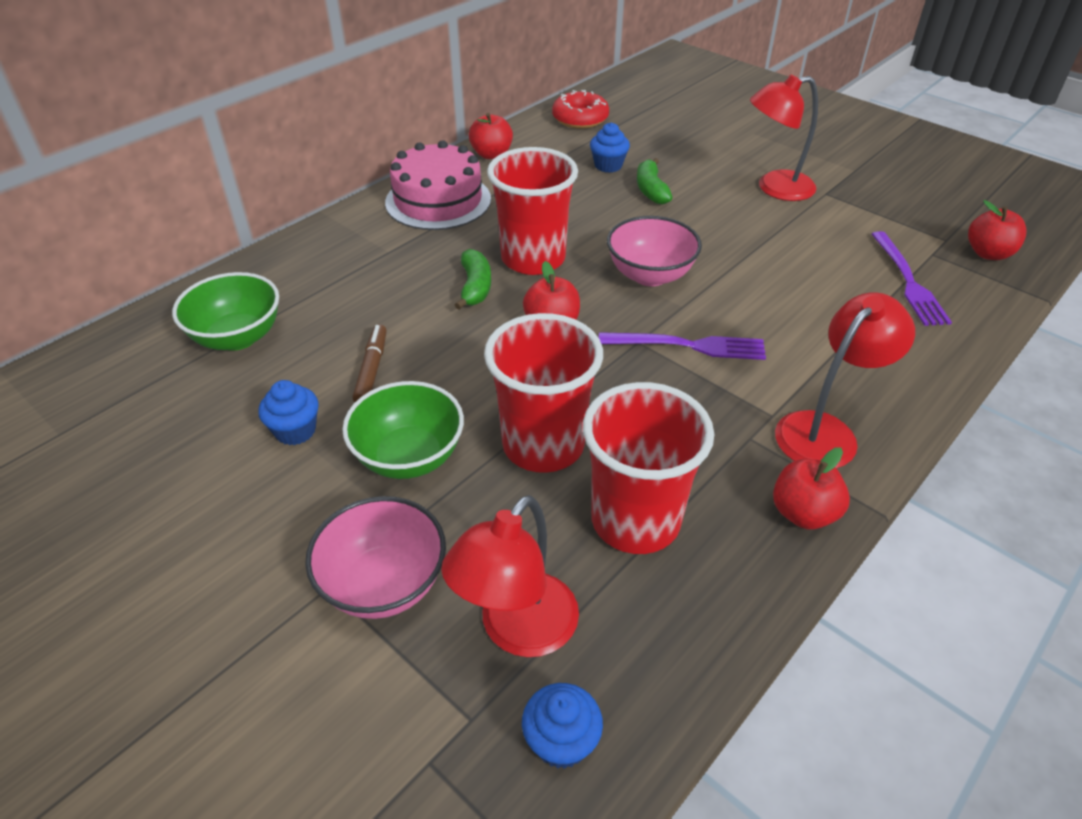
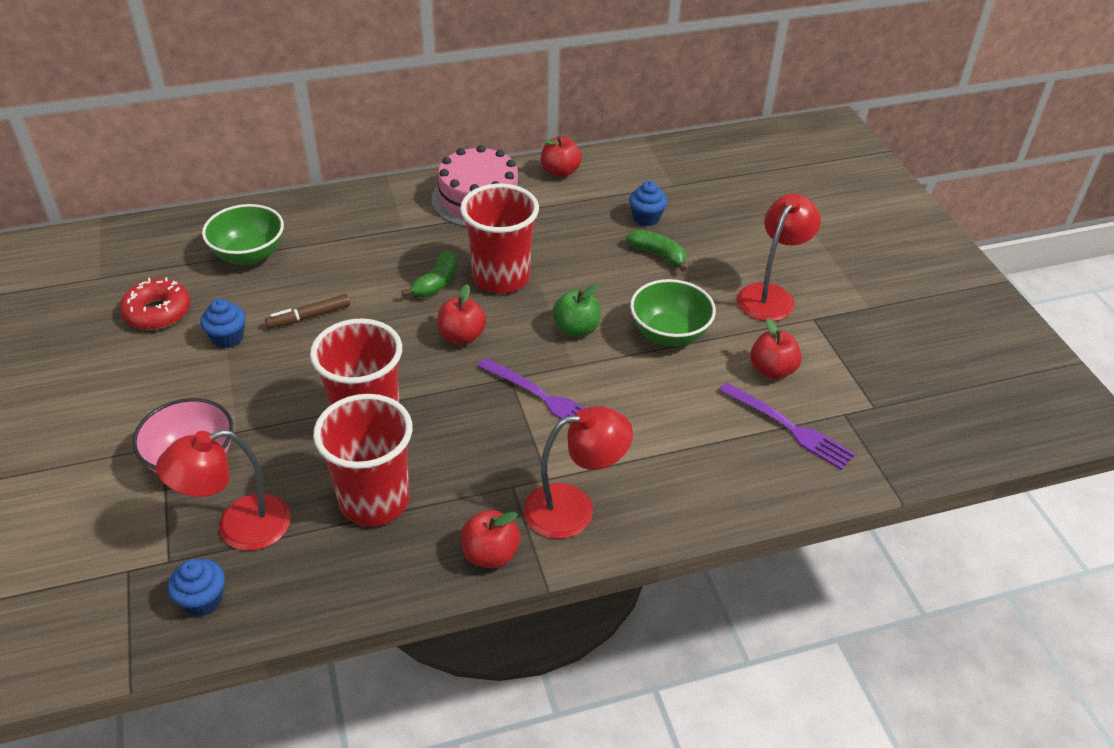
camera: 30 degrees right, 0 degrees up
(371, 370) = (310, 316): brown marker -> brown marker turned 150 degrees counterclockwise
(409, 457) = (278, 388): green bowl -> green bowl (669, 334)
(580, 118) = (670, 163): red donut -> red donut (158, 312)
(650, 275) = (576, 329): pink bowl -> green apple
(651, 190) = (658, 255): green banana -> green banana turned 105 degrees clockwise
(775, 188) = (770, 295): red lamp -> red lamp turned 105 degrees clockwise
(908, 281) = (789, 427): purple fork -> purple fork turned 75 degrees counterclockwise
(988, 253) = (899, 436): red apple -> red apple (772, 370)

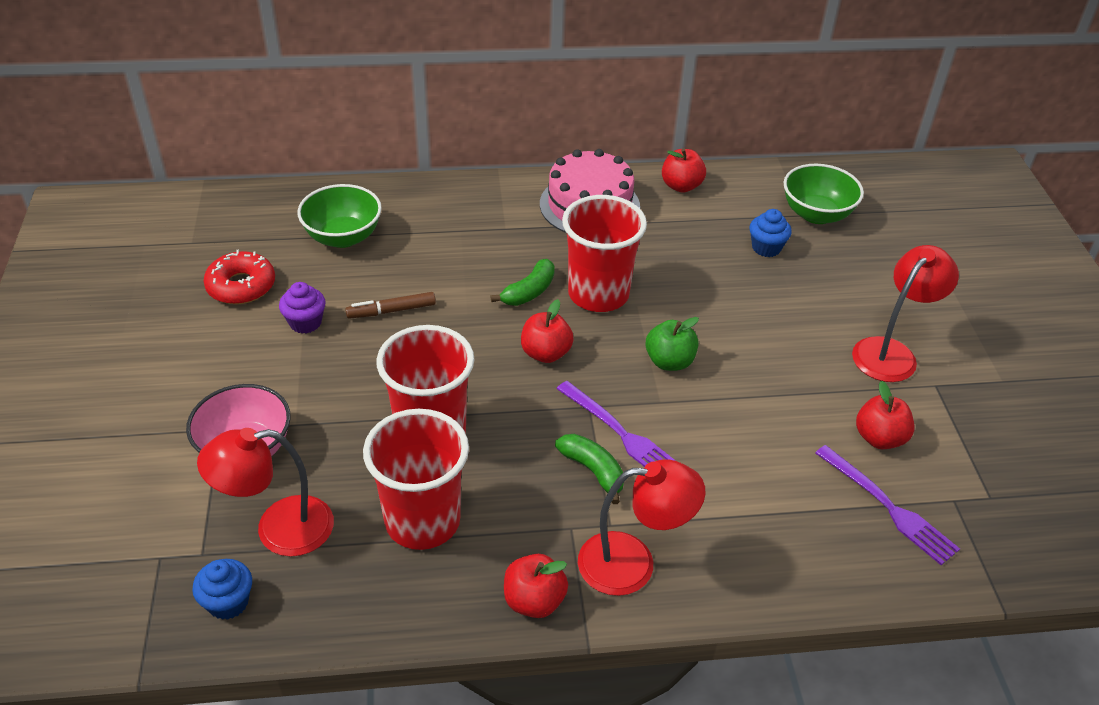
camera: 10 degrees right, 0 degrees up
(228, 338) = (305, 322): blue cupcake -> purple cupcake
(658, 255) = (772, 290): green banana -> green banana (593, 470)
(669, 334) = (770, 381): green bowl -> green bowl (816, 214)

